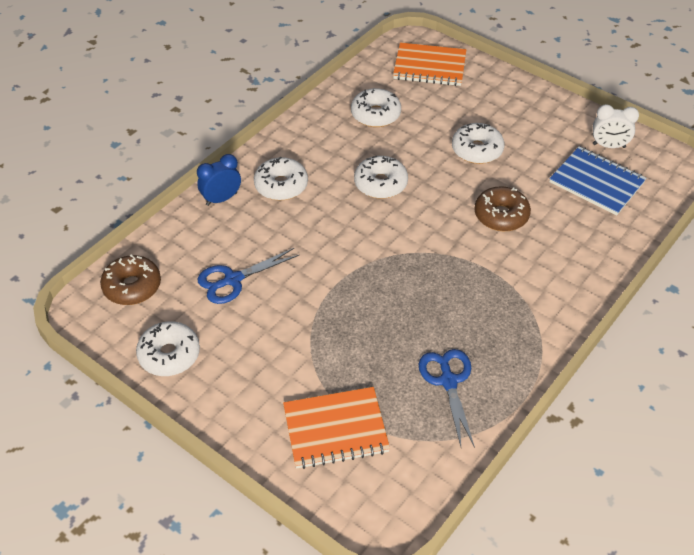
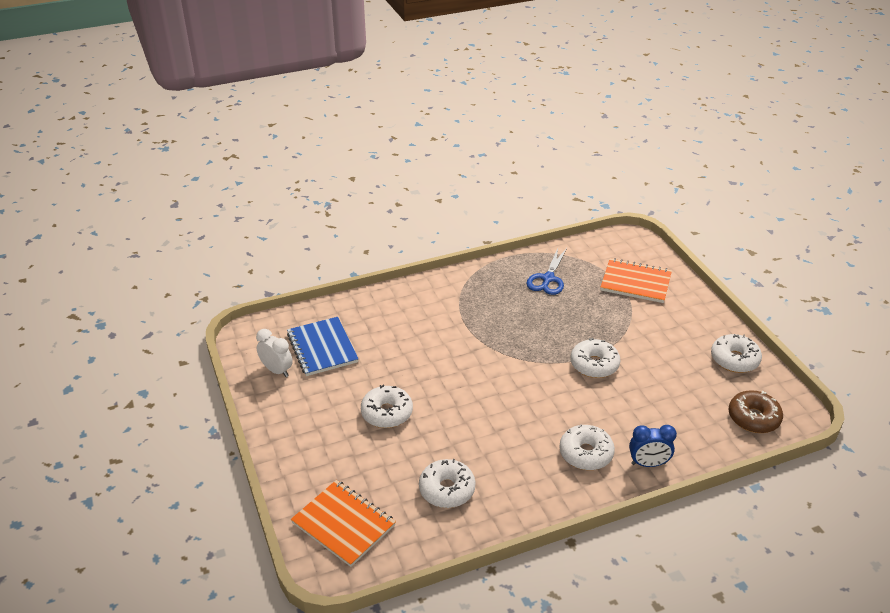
camera: 150 degrees left, 10 degrees down
(233, 280) = (666, 391): blue scissors -> none
(380, 184) = (495, 418): white donut -> white donut (594, 365)
(501, 215) = (420, 354): brown donut -> none

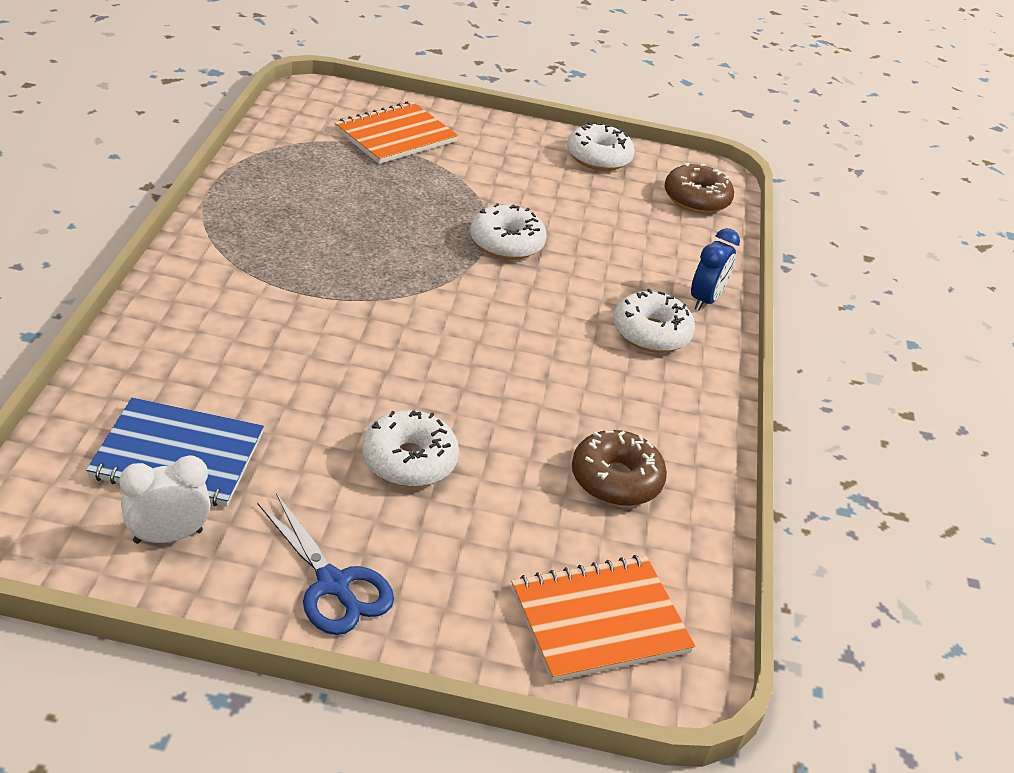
camera: 65 degrees left, 0 degrees up
(447, 490) = (616, 479): white donut -> brown donut
(548, 279) = (303, 184): blue scissors -> blue scissors (333, 585)

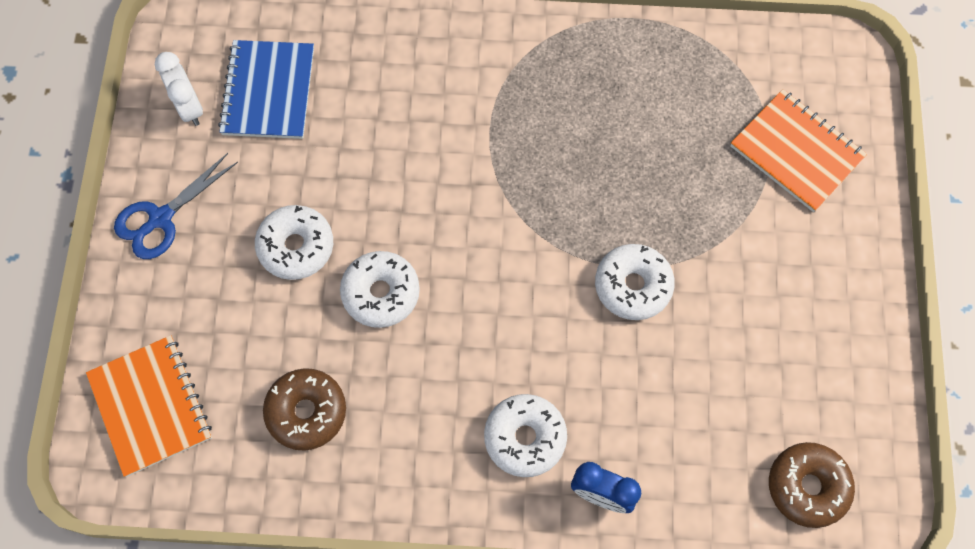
camera: 90 degrees right, 30 degrees up
(598, 157) = (852, 368): white donut -> white donut (381, 293)

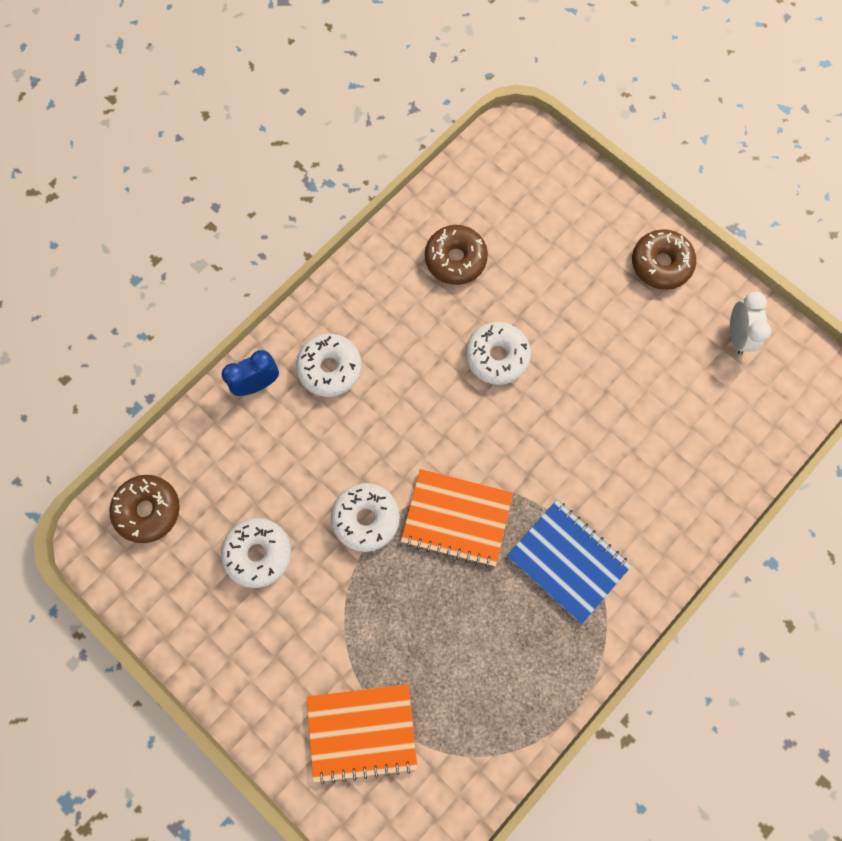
camera: 130 degrees right, 5 degrees up
(151, 406) = (532, 180): orange notebook -> orange notebook (456, 518)
(160, 218) = (660, 264): blue scissors -> brown donut
(189, 107) = (737, 336): white clock -> white clock turned 105 degrees counterclockwise
(268, 91) = (711, 395): blue notebook -> blue notebook (568, 561)
(296, 247) = (573, 329): white donut -> white donut (258, 553)

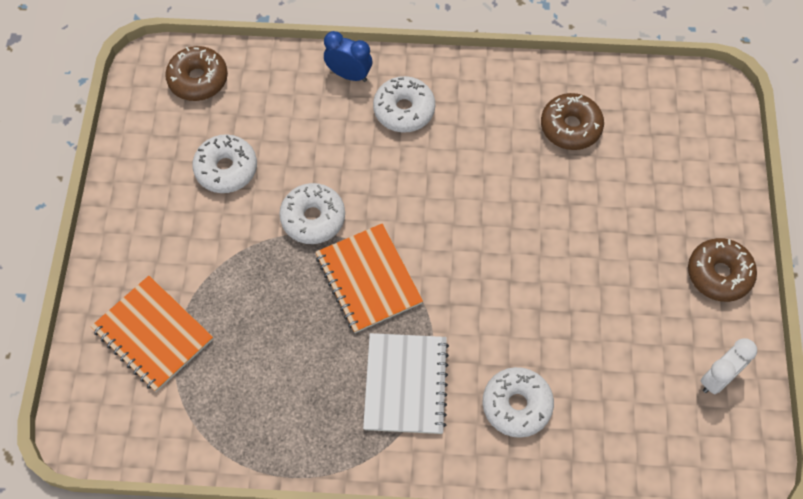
camera: 50 degrees right, 10 degrees down
(497, 356) = (521, 213): white donut -> white donut (516, 405)
(568, 561) = (406, 384): blue notebook -> white notebook

